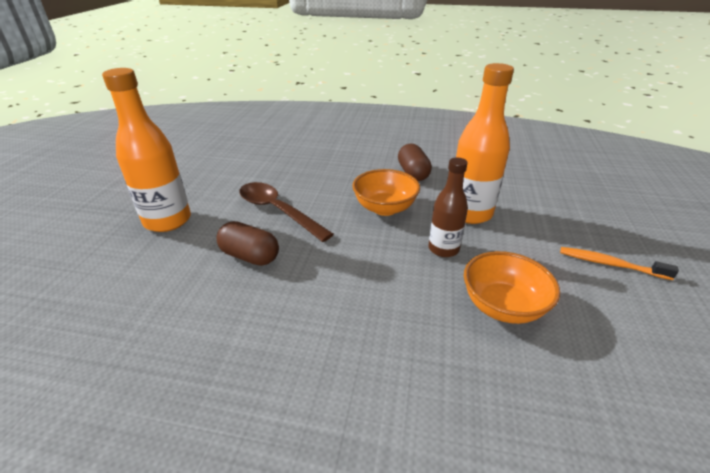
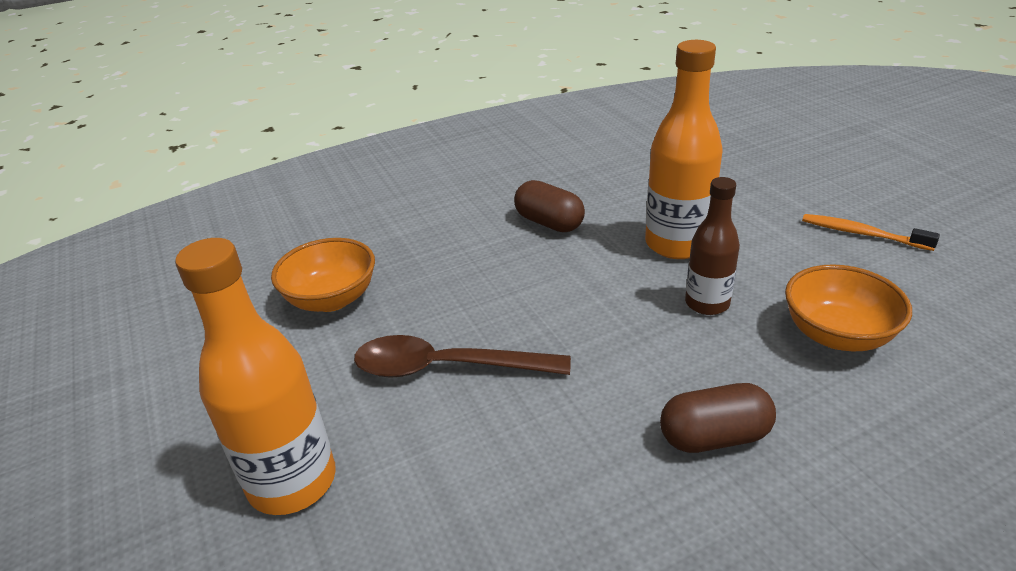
camera: 35 degrees left, 0 degrees up
(250, 256) = (501, 452): brown capsule -> brown capsule (714, 437)
(385, 208) = (578, 287): orange bowl -> orange bowl (332, 299)
(610, 264) = (862, 234): orange toothbrush -> orange toothbrush turned 45 degrees clockwise

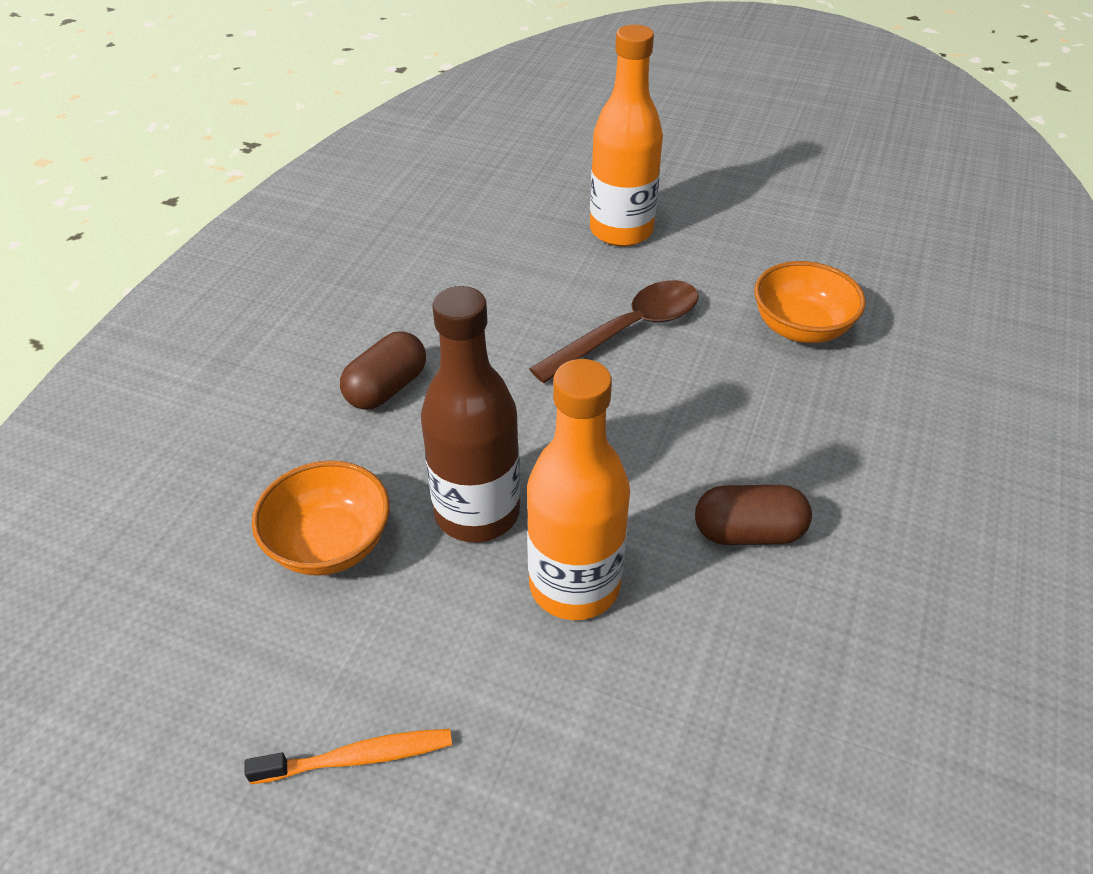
camera: 135 degrees right, 10 degrees up
(707, 303) = (477, 512): brown bottle -> brown bottle, size x1.62

